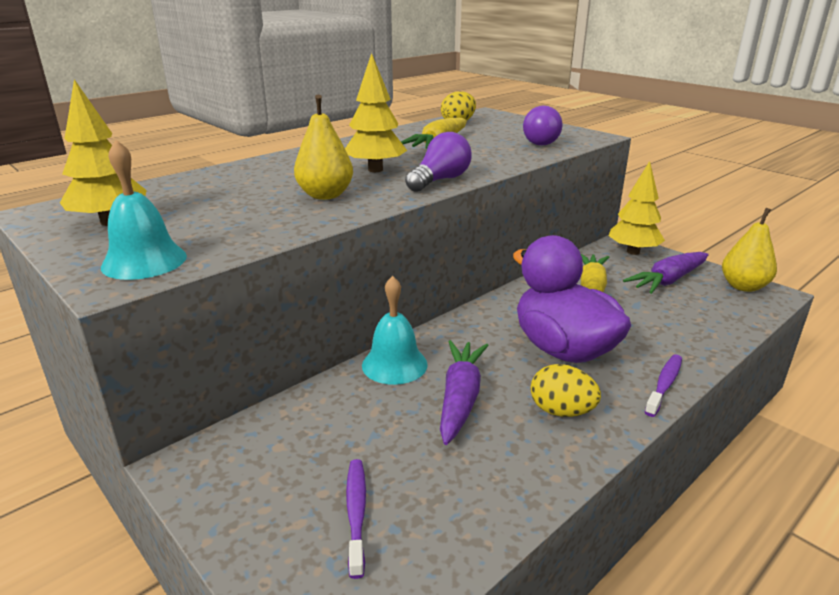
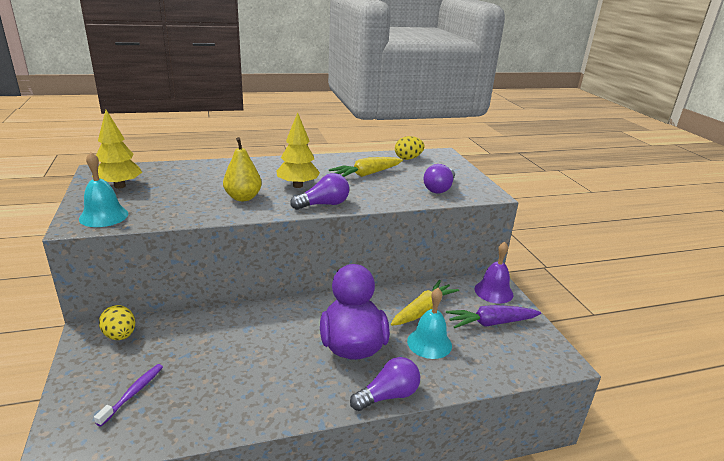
camera: 25 degrees right, 0 degrees up
(394, 364) = (243, 317): turquoise bell -> turquoise bell (429, 343)
(460, 398) = (254, 352): purple carrot -> none
(561, 411) = (301, 385): yellow egg -> yellow egg (120, 335)
(633, 252) = (493, 291): yellow tree -> purple bell
(664, 385) = (388, 395): purple toothbrush -> purple light bulb
(743, 286) = (546, 348): yellow pear -> none

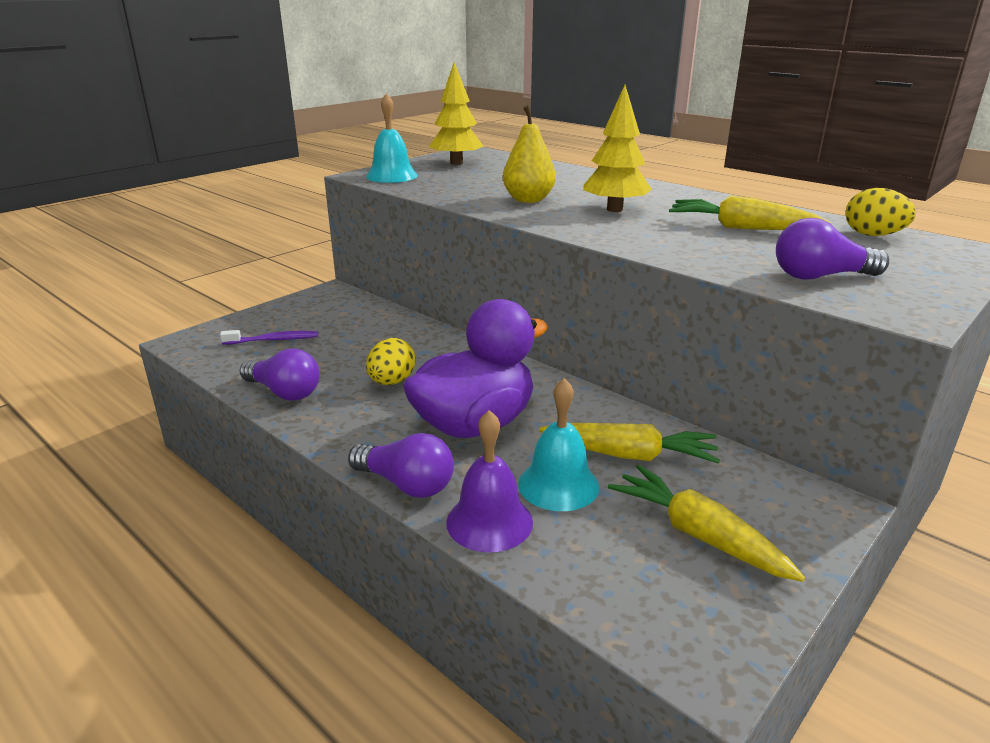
camera: 60 degrees right, 0 degrees up
(120, 335) = (342, 303): yellow egg -> yellow egg (391, 382)
(323, 204) = (593, 231): purple light bulb -> purple light bulb (284, 392)
(491, 323) = (698, 535): purple carrot -> yellow carrot
(493, 291) = (801, 512): purple bell -> purple bell (489, 522)

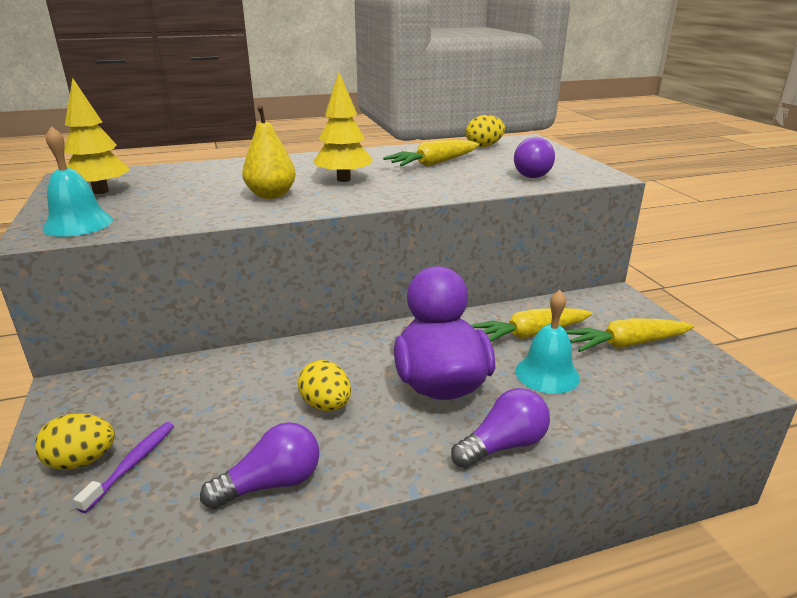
camera: 60 degrees left, 0 degrees up
(266, 325) = (82, 461): none -> yellow egg
(489, 522) = (576, 418): purple bell -> none
(629, 455) = (529, 334): yellow carrot -> yellow carrot turned 150 degrees counterclockwise

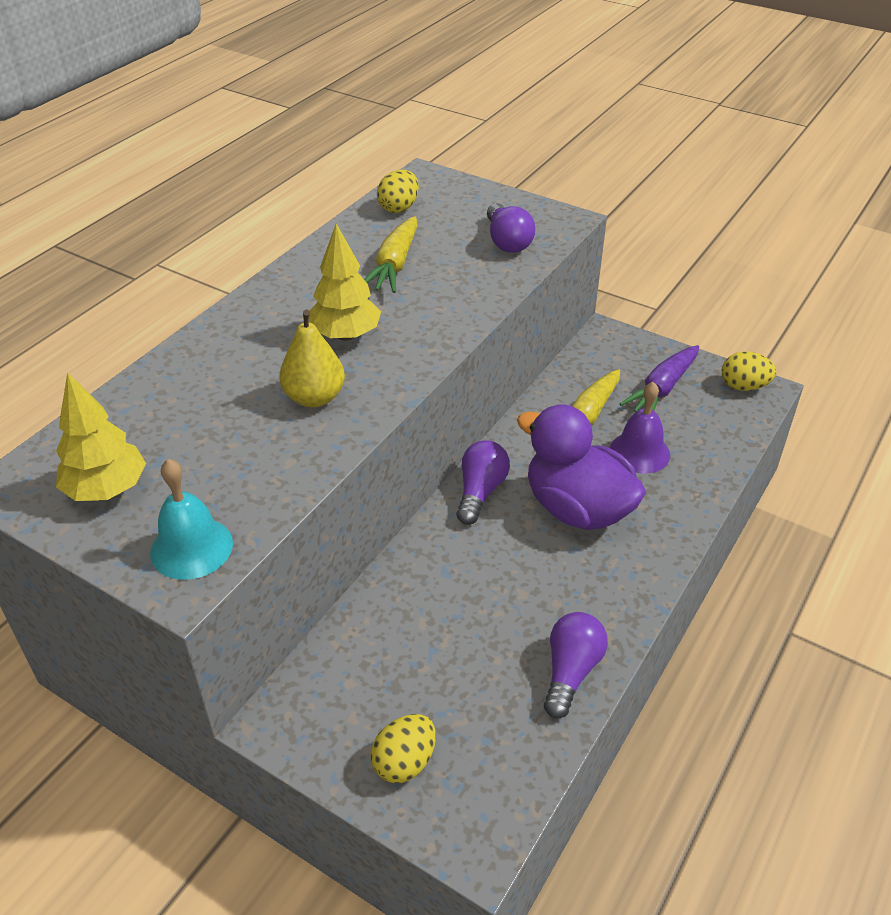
camera: 40 degrees left, 15 degrees up
(132, 464) = (449, 734): purple toothbrush -> none
(326, 405) = (521, 584): yellow egg -> yellow egg (743, 386)
(503, 445) = (677, 535): purple light bulb -> purple light bulb (480, 491)
(547, 374) = (639, 452): turquoise bell -> purple bell
(626, 344) = (662, 389): yellow carrot -> purple carrot

